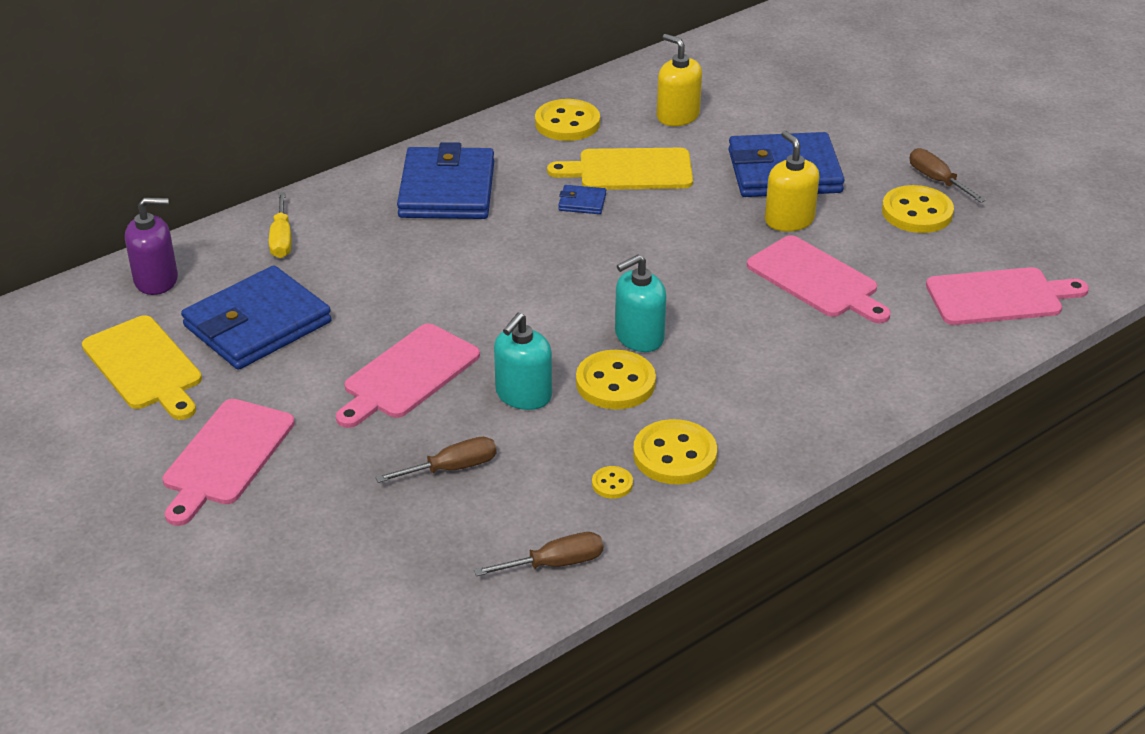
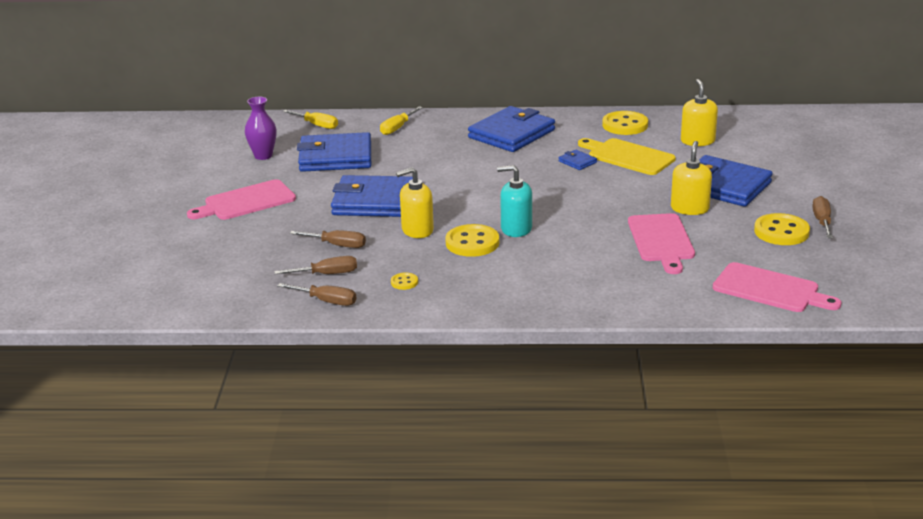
camera: 40 degrees right, 10 degrees down
(145, 366) = (263, 156): yellow cutting board -> purple vase
(156, 280) = (317, 125): purple soap dispenser -> yellow screwdriver
(408, 375) = (374, 201): pink cutting board -> blue wallet
(499, 521) = (327, 274): none -> brown screwdriver
(523, 395) = (417, 230): turquoise soap dispenser -> yellow soap dispenser
(674, 455) = (455, 284): yellow button -> none

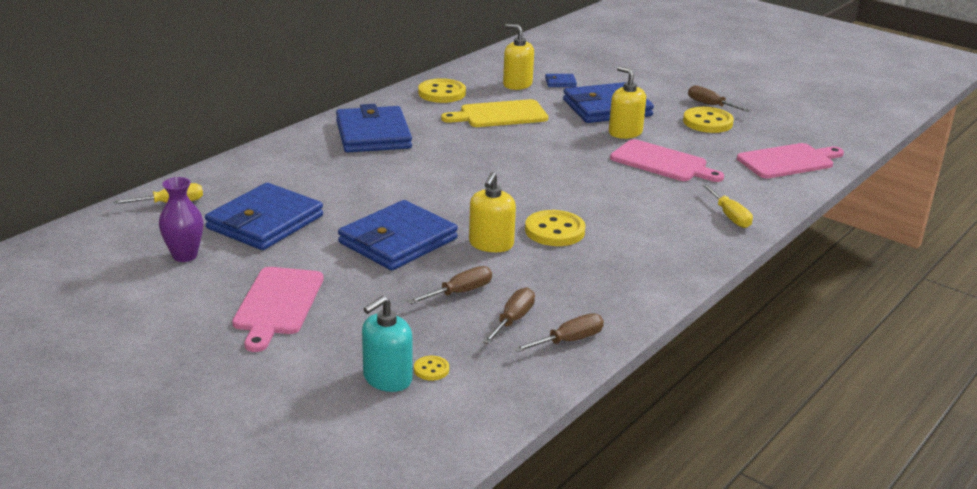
camera: 55 degrees left, 0 degrees up
(397, 128) = (260, 172): yellow screwdriver -> yellow screwdriver (730, 216)
(404, 282) = (584, 289): yellow button -> yellow button (431, 369)
(516, 229) = (557, 204): turquoise soap dispenser -> turquoise soap dispenser (387, 378)
(577, 162) = (475, 134): blue wallet -> blue wallet (560, 82)

